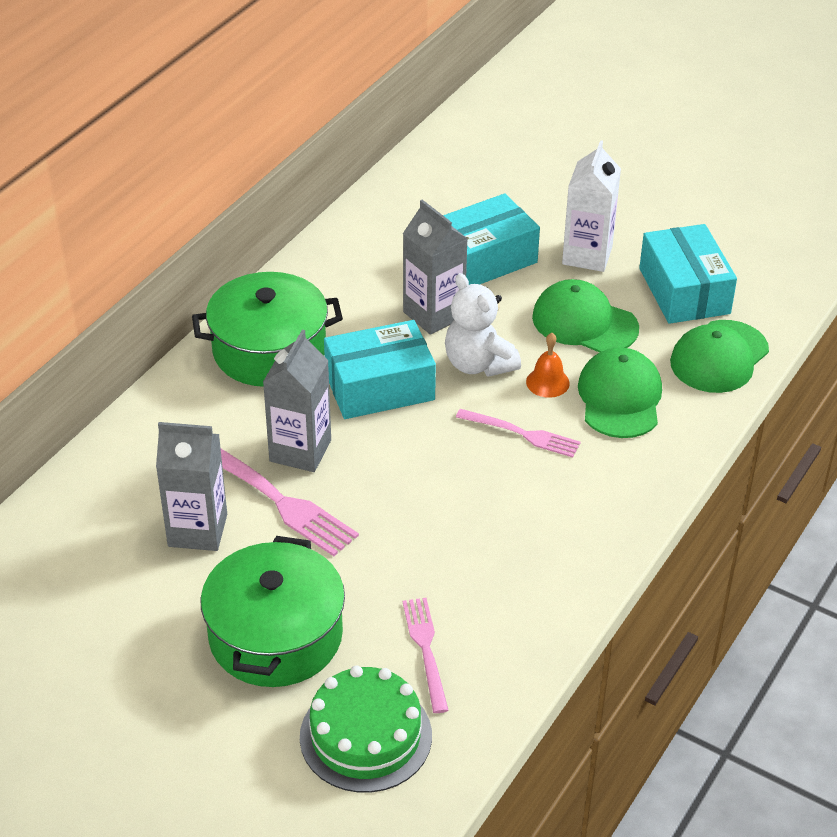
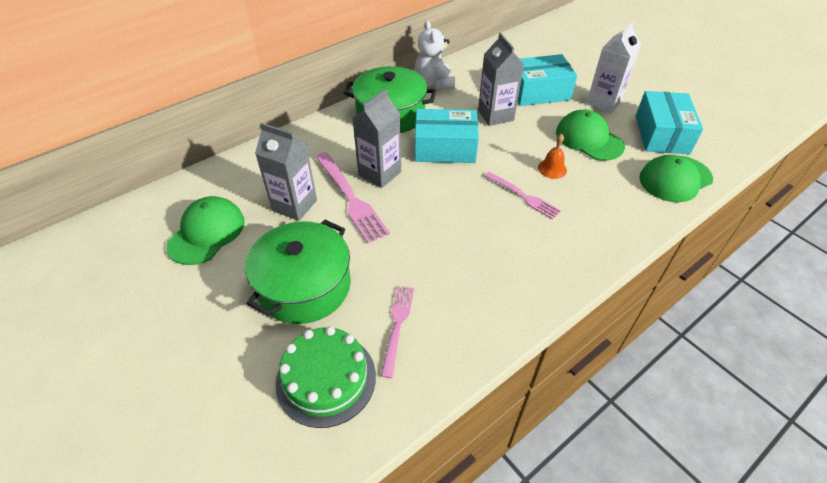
camera: 20 degrees right, 5 degrees up
(478, 364) = (511, 148): white teddy bear -> white teddy bear (434, 83)
(620, 398) = (597, 189): green cap -> green cap (206, 233)

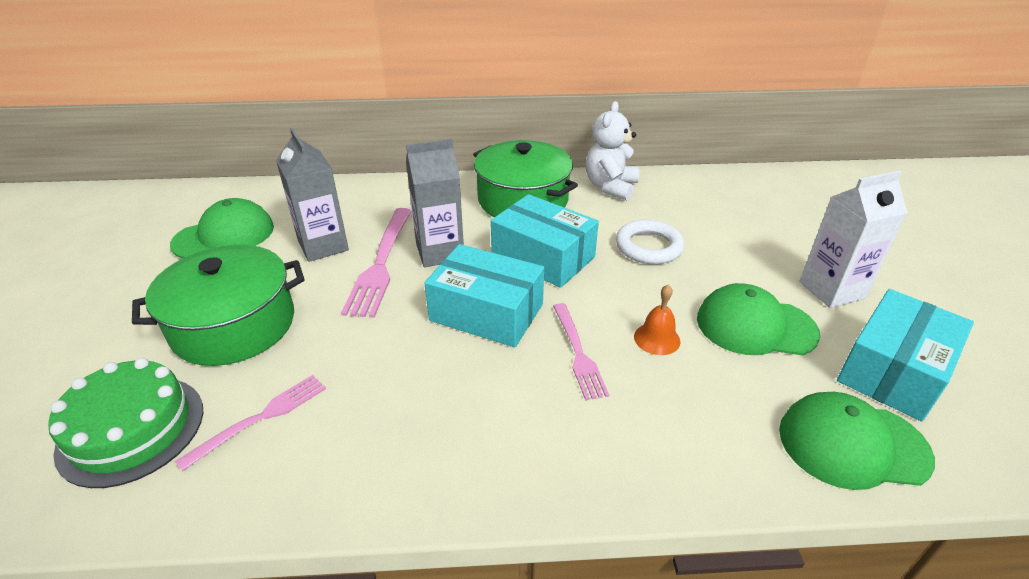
camera: 35 degrees right, 10 degrees down
(495, 115) = (649, 247): grey carton -> white ring
(538, 92) = (740, 242): turquoise box -> turquoise box (486, 312)
(589, 139) = (755, 326): green cap -> green cap turned 75 degrees counterclockwise

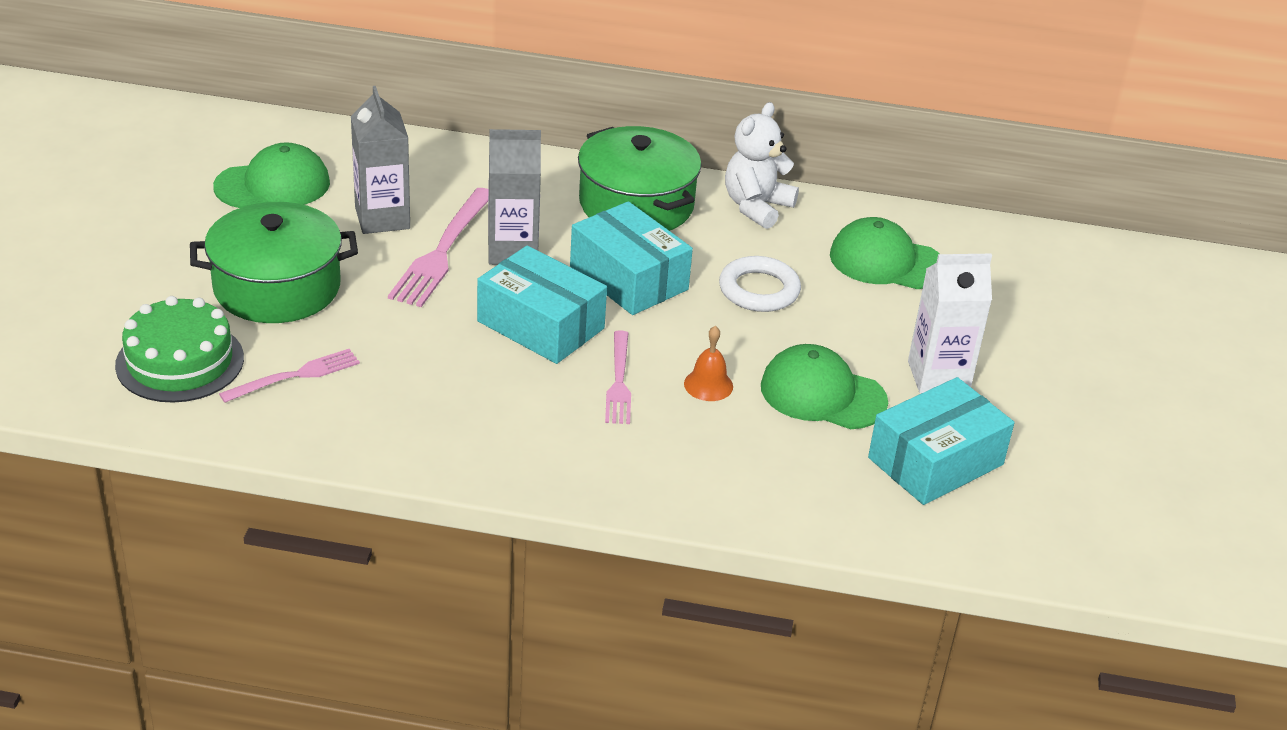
camera: 10 degrees right, 0 degrees up
(852, 444) = (839, 507): green cap -> green cap (886, 261)

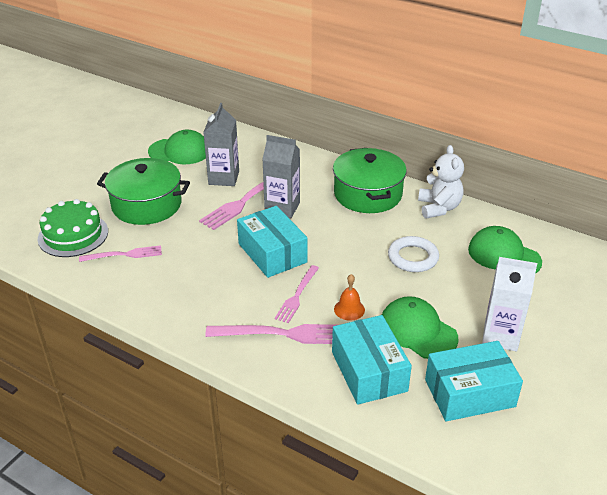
camera: 25 degrees right, 0 degrees up
(629, 278) = (338, 236): turquoise box -> turquoise box (369, 371)
(635, 440) = (285, 334): none -> pink fork
(756, 207) = (438, 208): white teddy bear -> white teddy bear turned 120 degrees clockwise

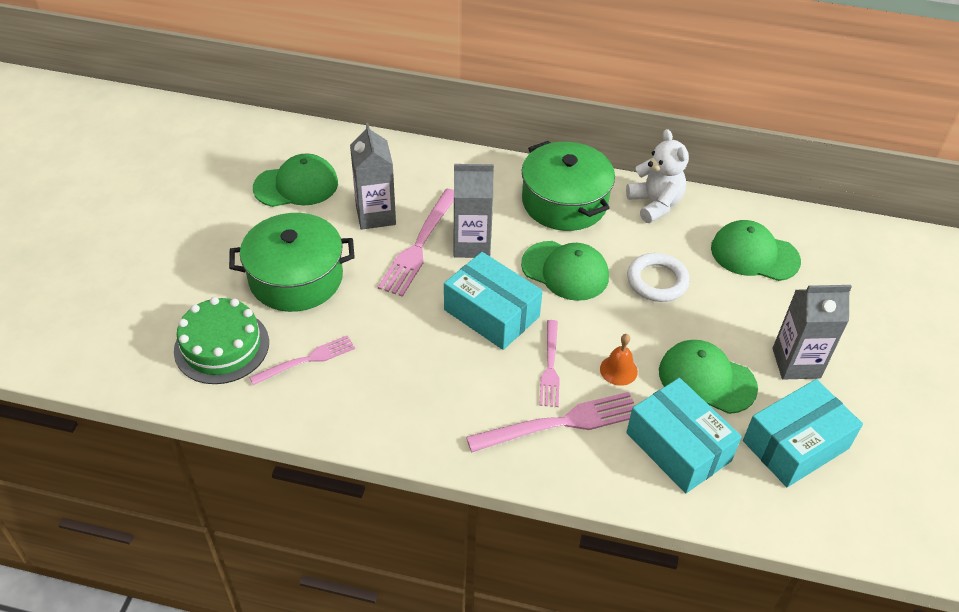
camera: 20 degrees left, 10 degrees up
(343, 237) = (565, 271): none -> green cap
(500, 336) = (796, 363): white carton -> grey carton

